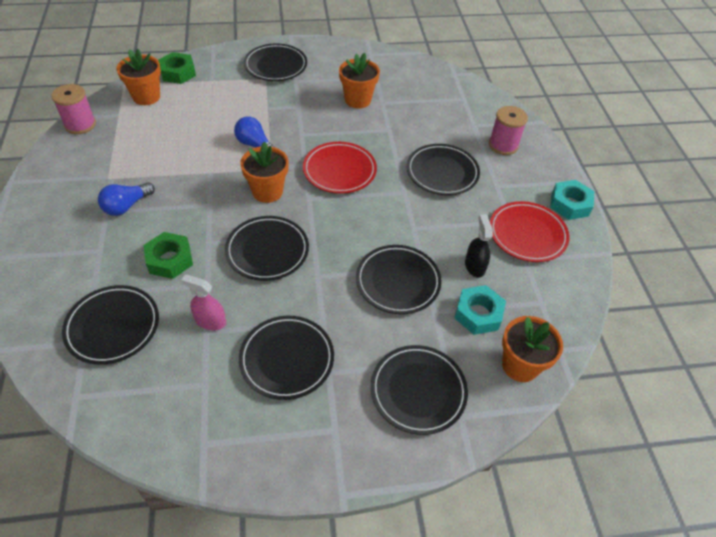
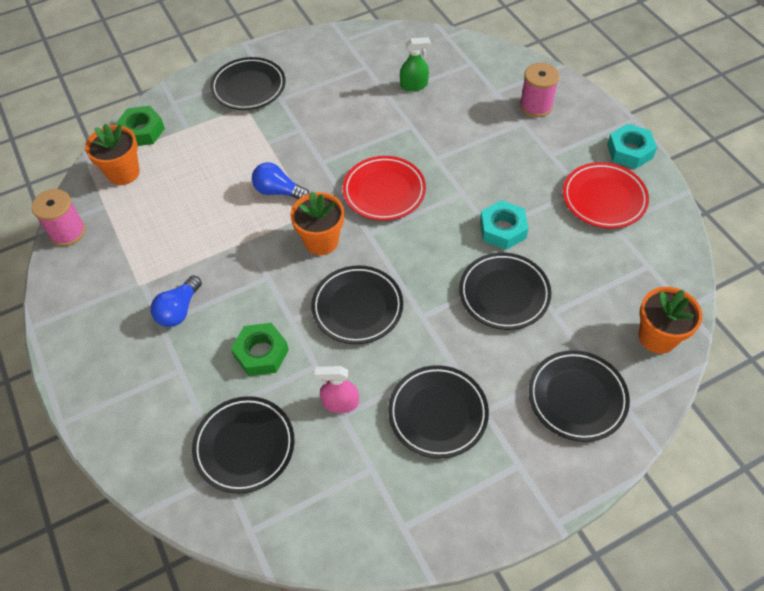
camera: 15 degrees left, 5 degrees up
(357, 100) = (360, 101): orange flower pot -> none
(407, 101) = (414, 85): none -> green spray bottle
(442, 173) = (489, 158): black plate -> none
(474, 266) = (569, 250): black spray bottle -> none
(478, 314) = (596, 299): turquoise nut -> turquoise nut (503, 229)

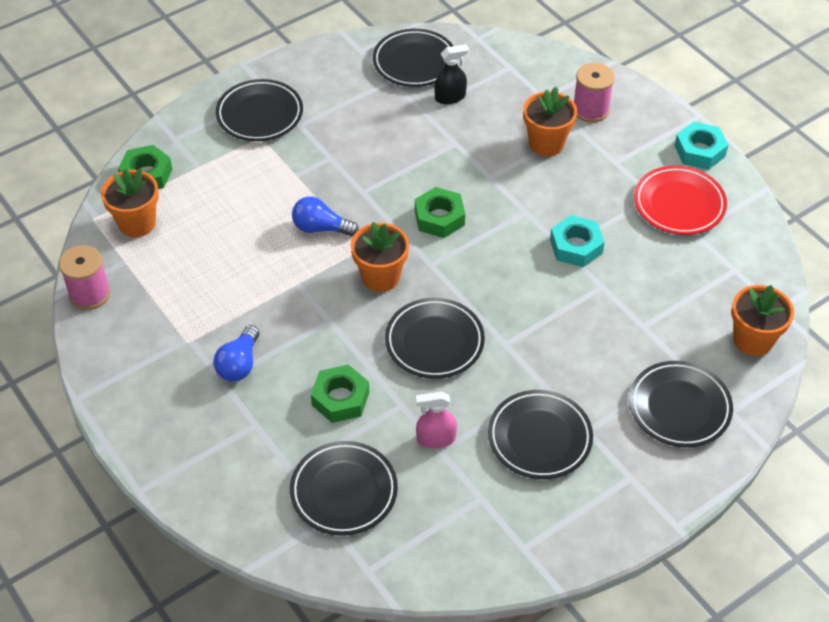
camera: 10 degrees left, 5 degrees down
(384, 191) = (439, 218): red plate -> green nut
(414, 85) = (450, 97): green spray bottle -> black spray bottle
(491, 132) = (546, 143): none -> orange flower pot
(504, 294) = (588, 313): black plate -> black plate (414, 62)

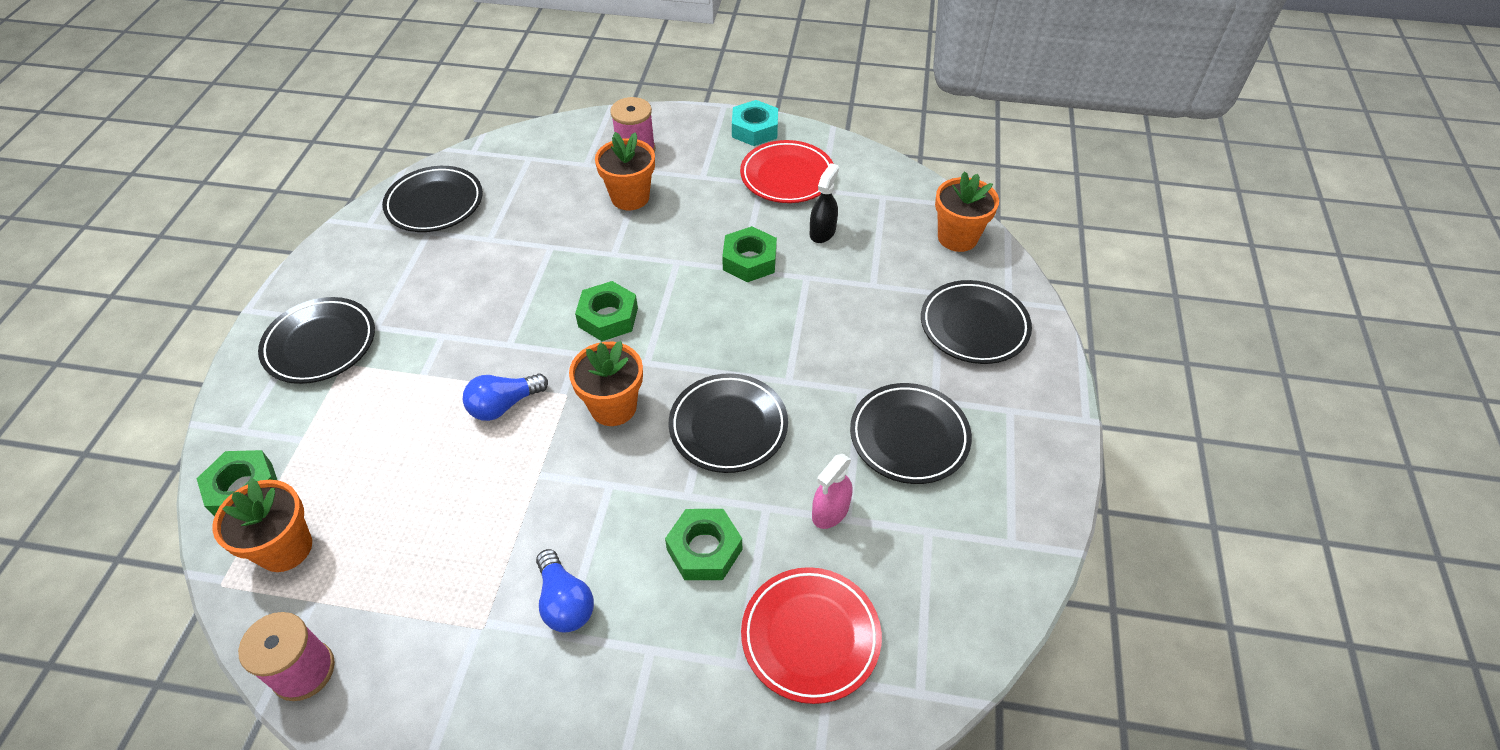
camera: 45 degrees left, 0 degrees up
(344, 491) = (810, 637): black plate -> red plate
(450, 97) = (502, 212): black spray bottle -> black spray bottle (822, 232)
(576, 246) = (749, 260): turquoise nut -> green nut

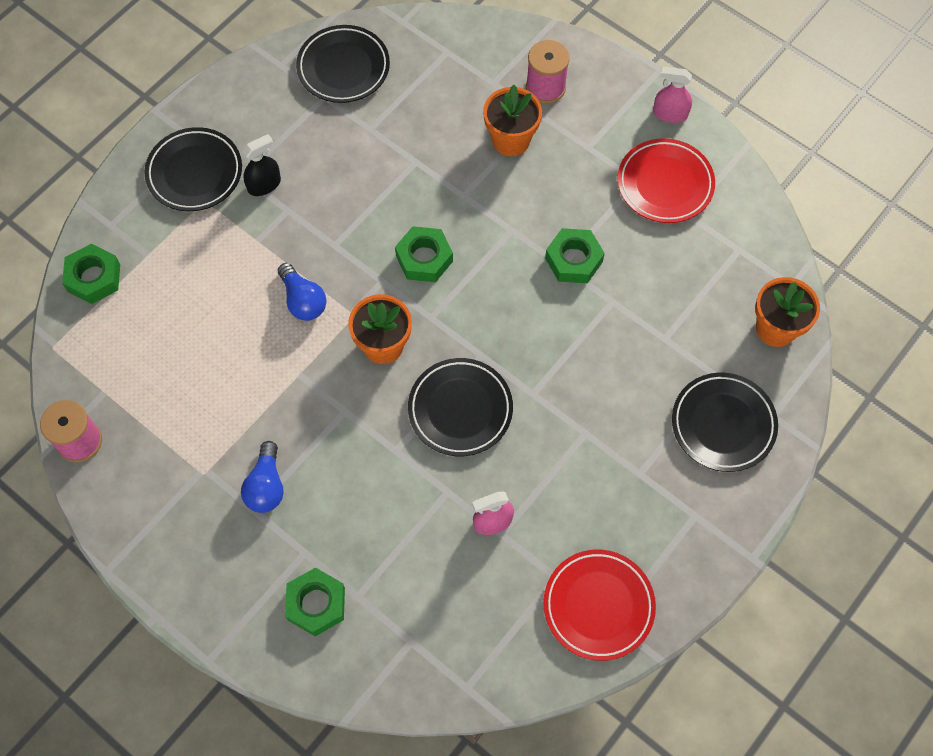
camera: 30 degrees right, 15 degrees up
(285, 548) = (103, 341): orange flower pot -> none
(504, 405) = (303, 300): blue light bulb -> blue light bulb turned 120 degrees counterclockwise
(704, 549) = (383, 500): green nut -> green nut (316, 604)
(755, 129) = (670, 114): turquoise nut -> pink spray bottle
(810, 637) = (417, 606): red plate -> red plate (598, 606)
(822, 232) = (657, 261): black spray bottle -> black spray bottle (264, 185)
(909, 437) = (595, 494): black plate -> none

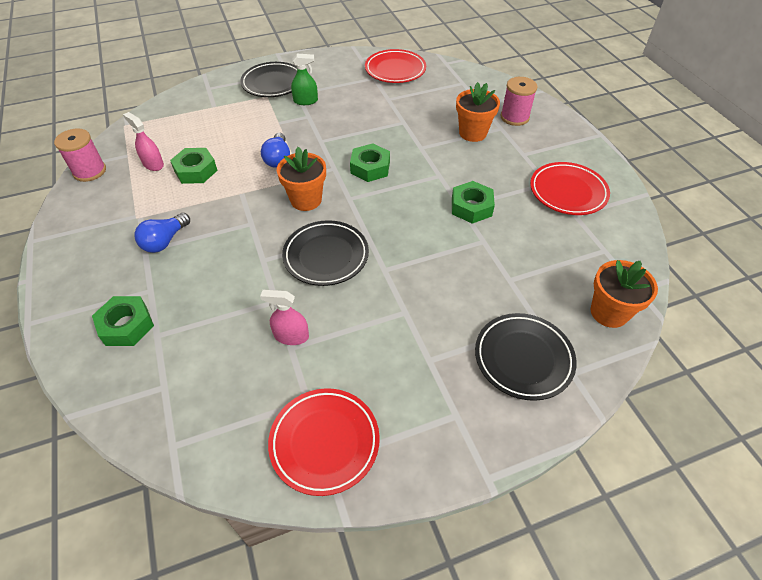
camera: 30 degrees right, 15 degrees down
(94, 278) = (176, 105): green nut -> green nut (196, 170)
(264, 185) = (305, 101): black spray bottle -> green spray bottle
(343, 68) = (395, 70): black plate -> red plate
(670, 114) = (595, 158): pink spray bottle -> pink spray bottle (153, 164)

